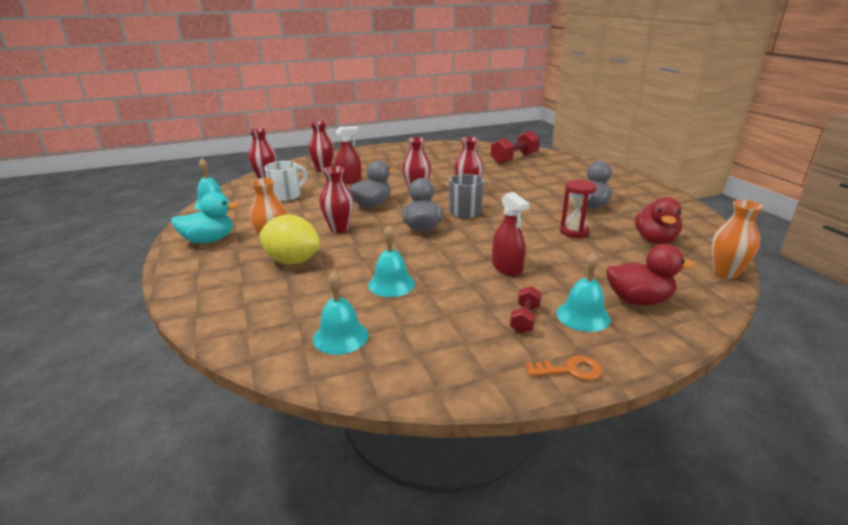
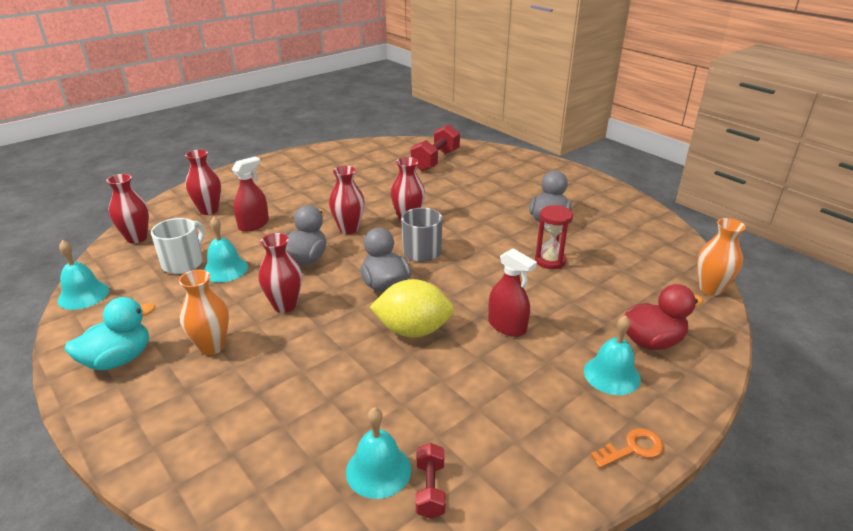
camera: 20 degrees left, 5 degrees up
(292, 261) = (254, 369): yellow lemon -> yellow lemon (413, 330)
(391, 284) = (394, 378): turquoise bell -> turquoise bell (225, 269)
(525, 319) = (559, 393): red dumbbell -> red dumbbell (430, 489)
(655, 240) = (631, 257): red duck -> none

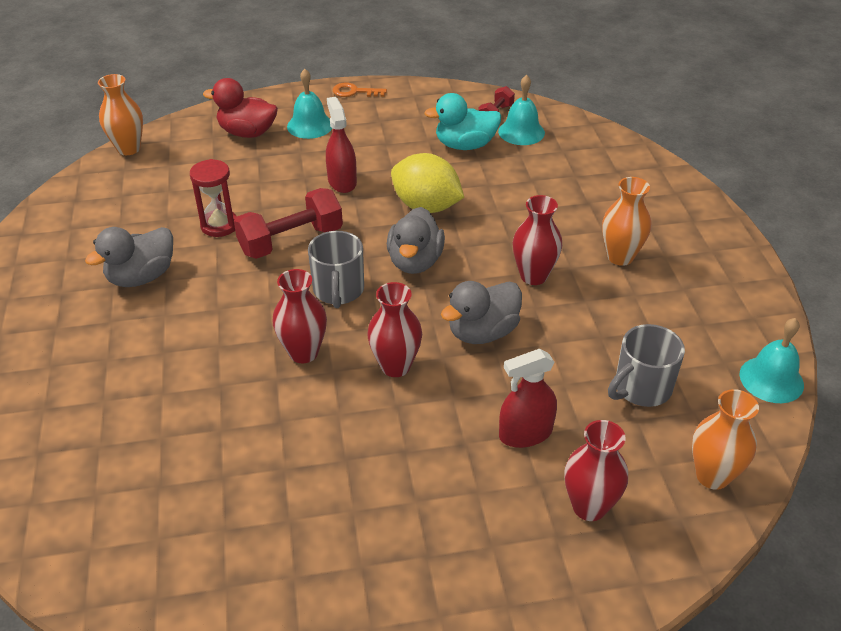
camera: 150 degrees left, 10 degrees up
(118, 359) = (713, 275): turquoise duck -> turquoise duck (465, 145)
(137, 238) = (712, 476): red vase -> orange vase
(184, 263) = (641, 388): white mug -> grey mug
(225, 269) = (587, 355): turquoise bell -> none
(435, 160) = (117, 490): red dumbbell -> red dumbbell (291, 241)

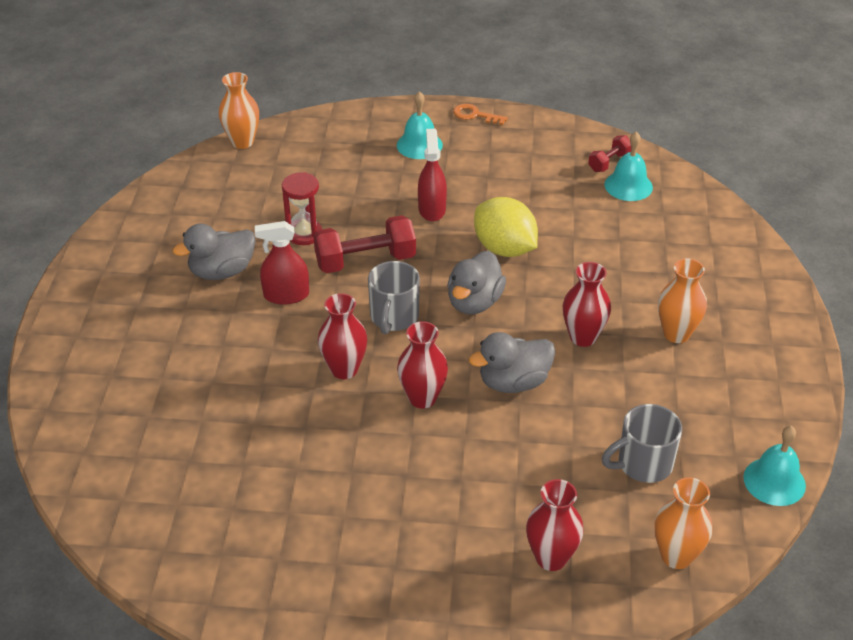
camera: 15 degrees right, 0 degrees up
(247, 133) = (357, 143): red duck -> none
(465, 145) = (565, 191): turquoise duck -> none
(525, 433) = (518, 482): red spray bottle -> red spray bottle (286, 295)

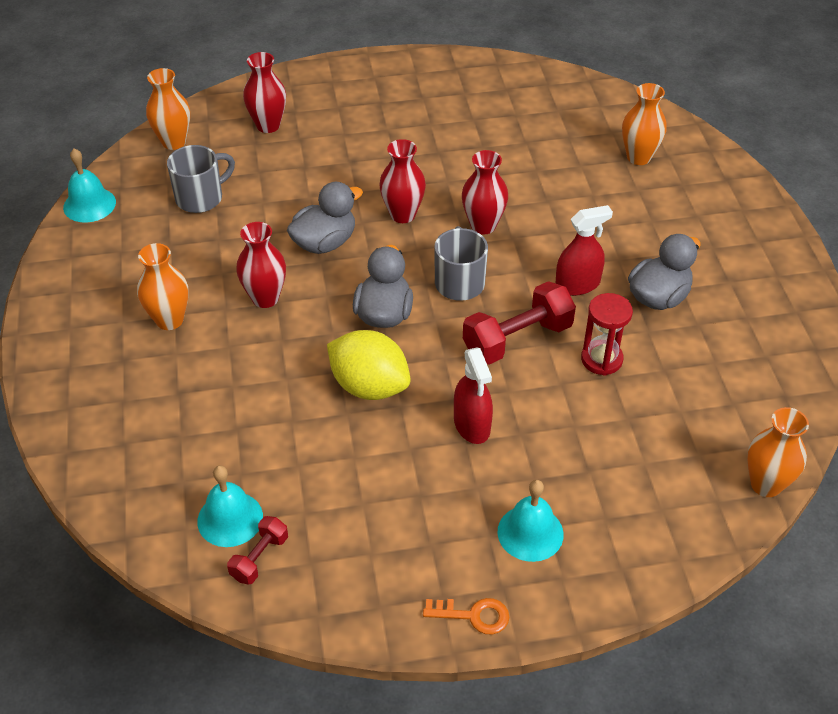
camera: 165 degrees right, 5 degrees up
(131, 416) = (638, 157): none -> orange vase

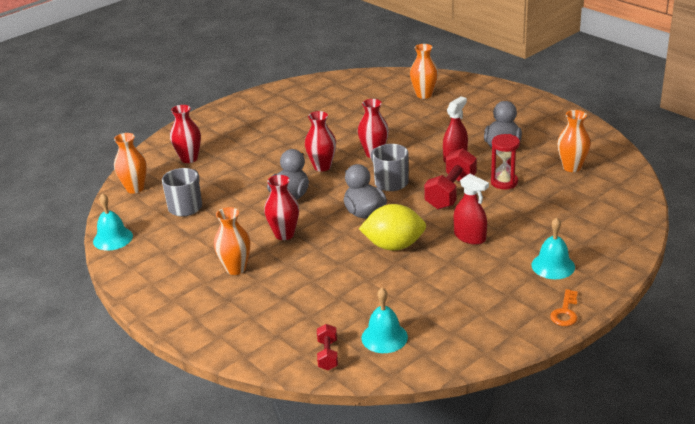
camera: 30 degrees left, 15 degrees down
(259, 558) = (422, 345): red dumbbell -> red dumbbell (327, 355)
(473, 615) = (565, 312): orange key -> orange key turned 135 degrees clockwise
(766, 484) = (640, 196): orange vase -> orange vase (571, 167)

